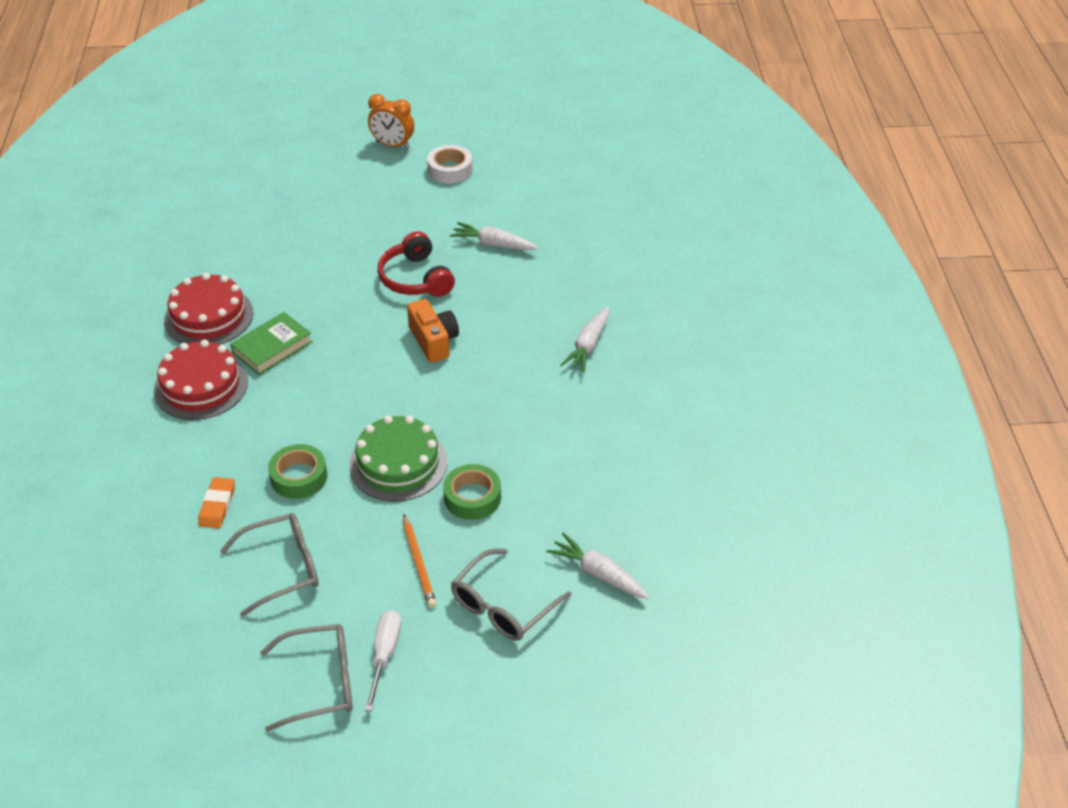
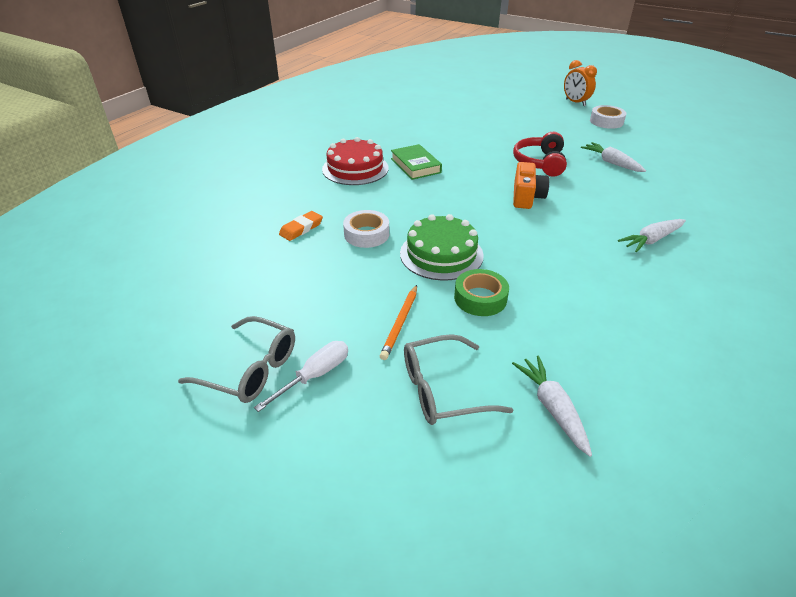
camera: 35 degrees right, 5 degrees down
(208, 316) = (392, 141): red cake -> none
(272, 347) = (415, 165): green book -> green book turned 75 degrees clockwise
(282, 568) = (303, 281): grey glasses -> none
(299, 477) = (366, 234): green tape -> white tape

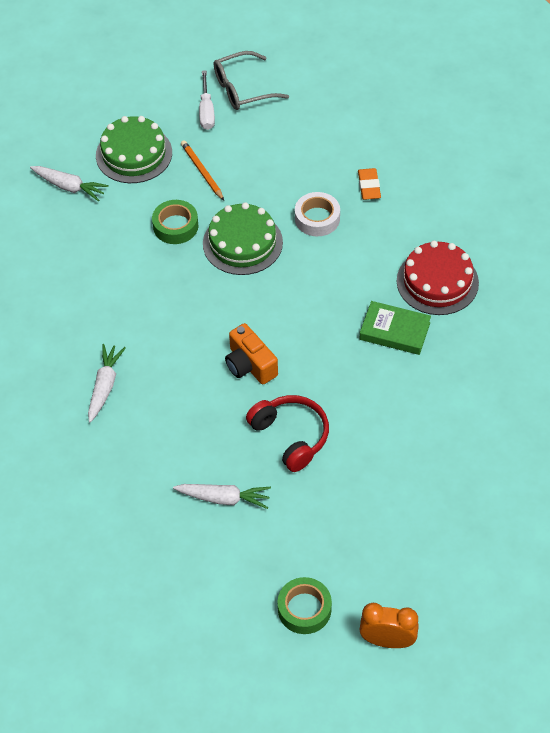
camera: 135 degrees right, 15 degrees up
(443, 389) = (134, 154): grey glasses -> green cake
(606, 121) = (304, 609): white tape -> green tape

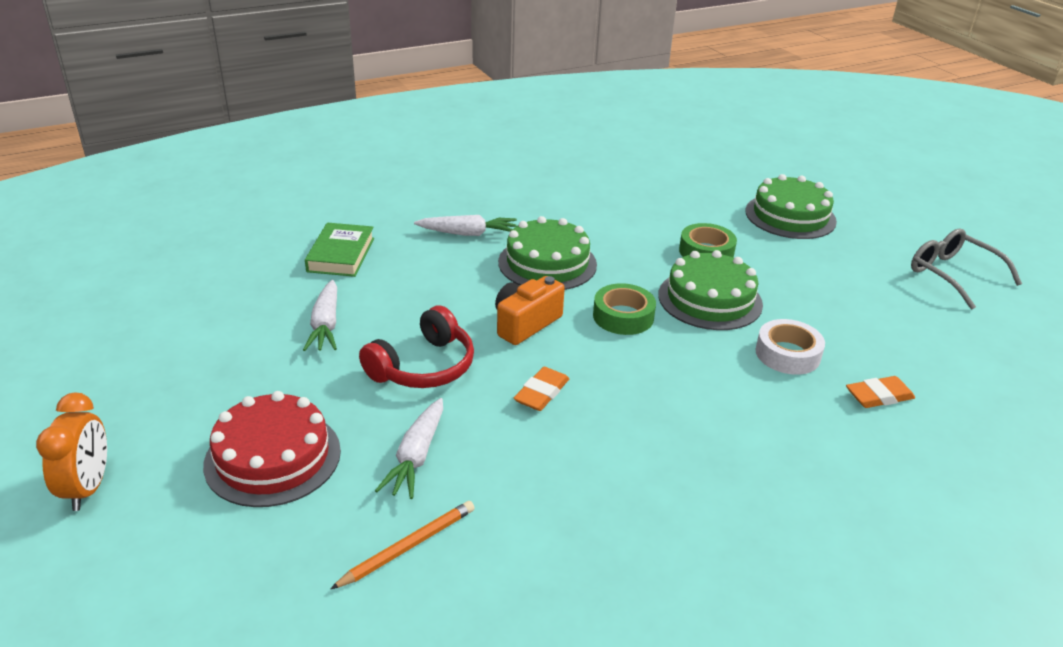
camera: 75 degrees right, 20 degrees down
(69, 187) = (718, 186): white carrot -> white carrot (416, 456)
(167, 336) = (547, 263): none -> green cake
(202, 171) = (799, 260): orange pencil -> orange pencil (408, 547)
(206, 111) = (893, 254): white screwdriver -> none
(304, 609) = (157, 404): green tape -> green tape (623, 316)
(333, 368) = (541, 393): none -> orange eraser
(394, 331) = (628, 446): green book -> green book (341, 255)
(437, 282) = (744, 486): red cake -> red cake (273, 457)

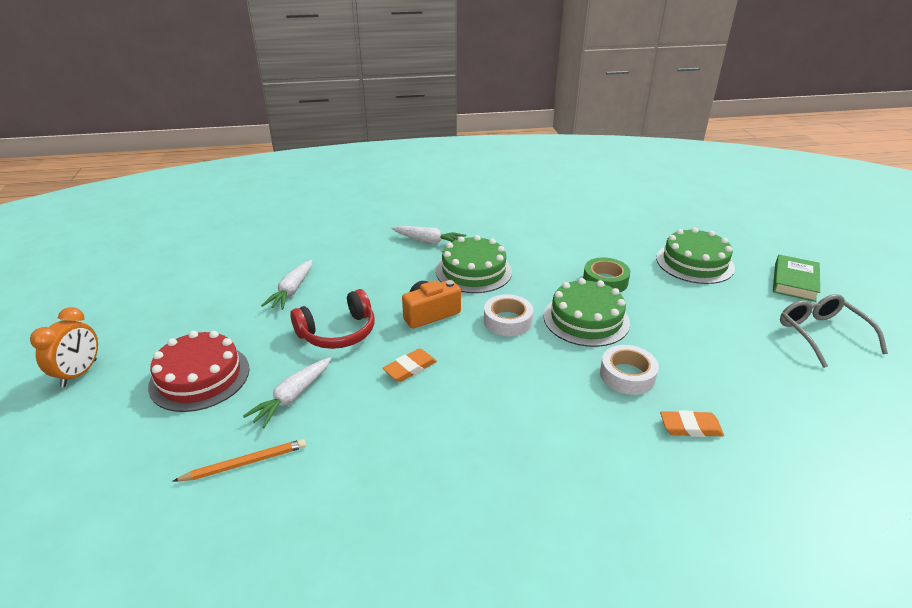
camera: 20 degrees right, 0 degrees up
(341, 255) = (332, 244): green book -> green book (794, 282)
(623, 316) = (507, 321): green tape -> white tape

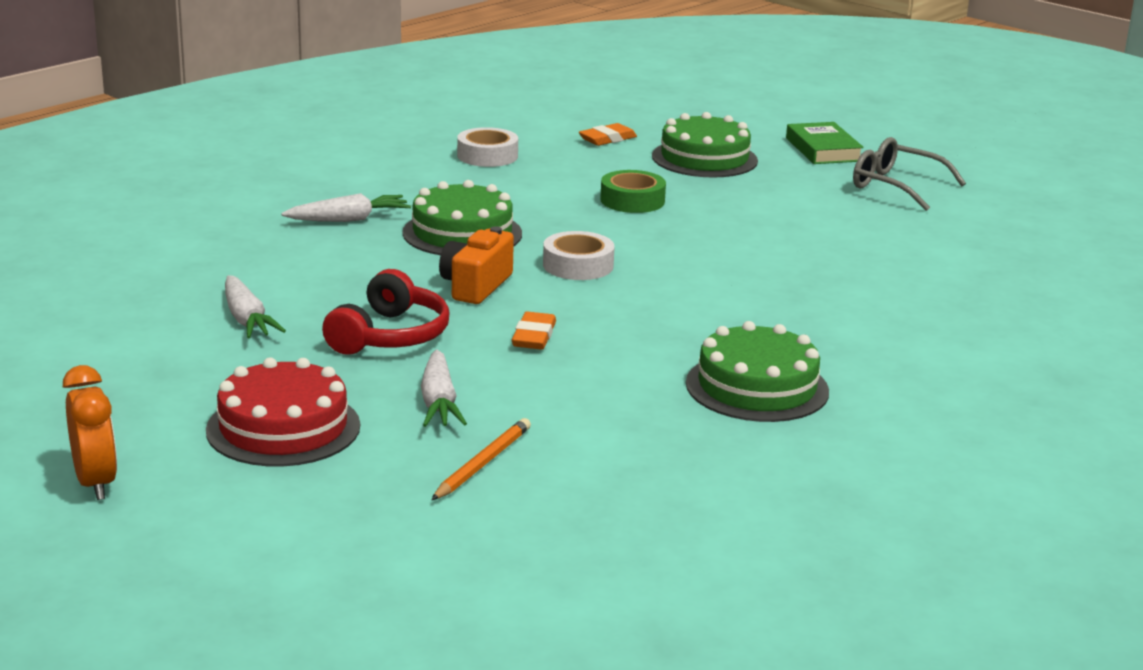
camera: 40 degrees left, 10 degrees down
(586, 319) = (661, 239): green cake -> green cake (757, 387)
(627, 375) = (765, 270): white tape -> white tape (487, 156)
(690, 427) = (870, 288): orange eraser -> orange eraser (607, 139)

